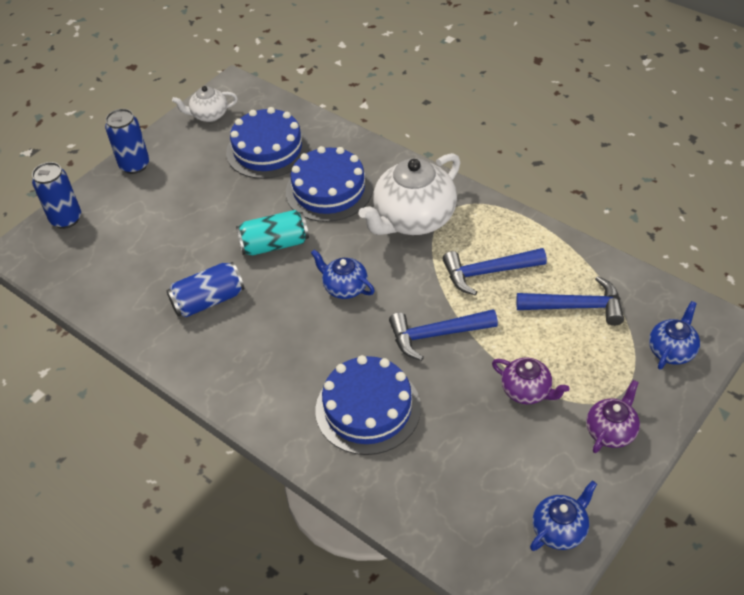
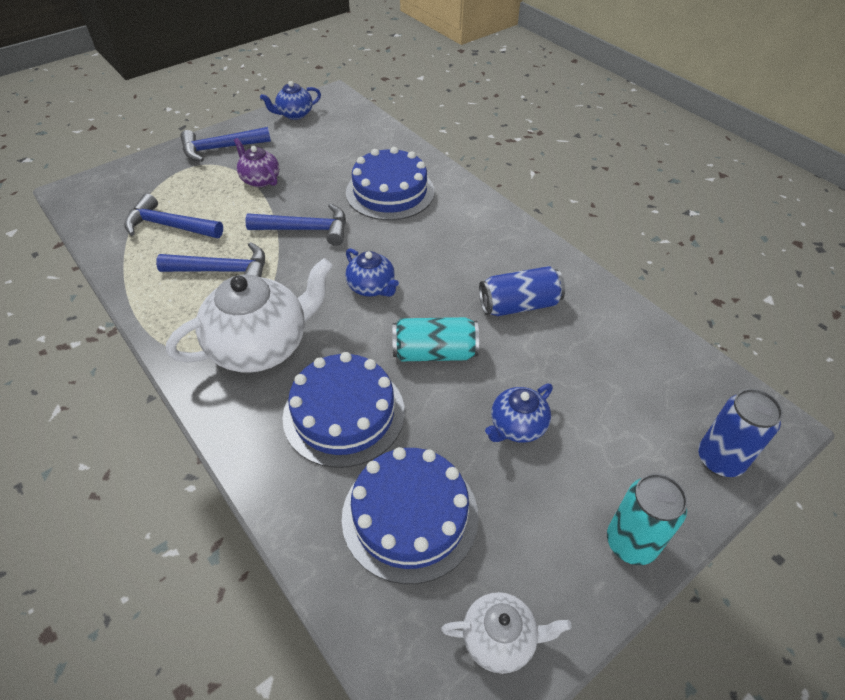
camera: 170 degrees left, 0 degrees up
(134, 165) = (631, 543): blue can -> turquoise can
(611, 431) = (220, 148): purple teapot -> blue hammer
(671, 350) = (127, 182): blue teapot -> blue teapot (517, 426)

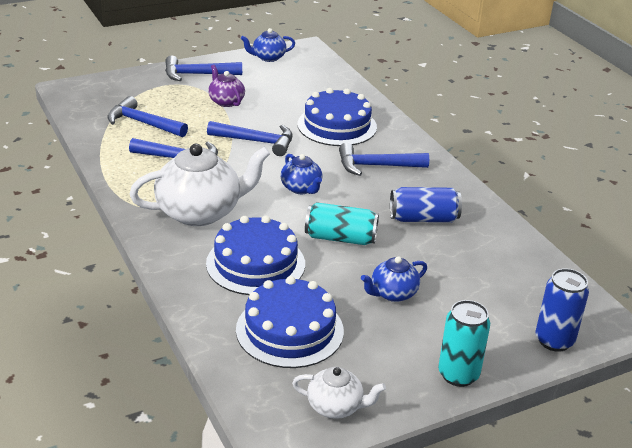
camera: 10 degrees right, 15 degrees down
(446, 240) = (376, 166): none -> blue hammer

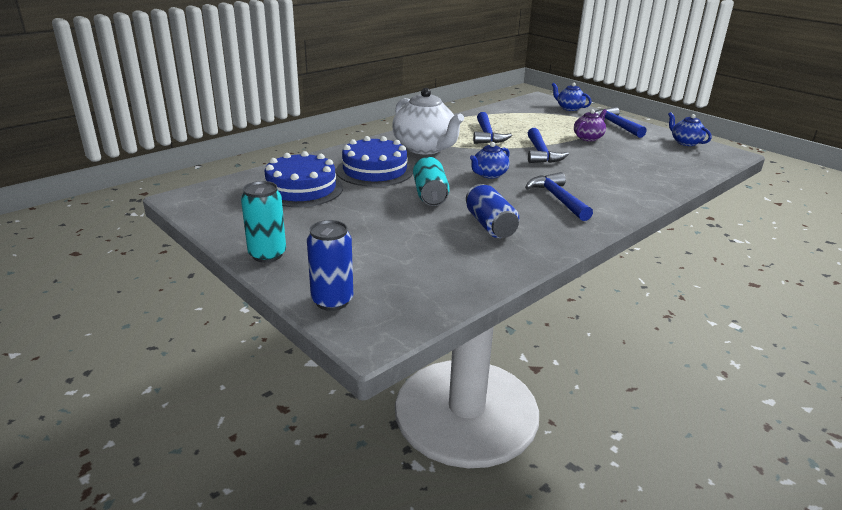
camera: 75 degrees right, 5 degrees down
(143, 123) = (522, 120): blue hammer -> none
(336, 407) = (220, 211): white teapot -> none
(337, 125) = (607, 178): blue cake -> none
(393, 293) = (366, 220): blue teapot -> blue teapot (569, 108)

